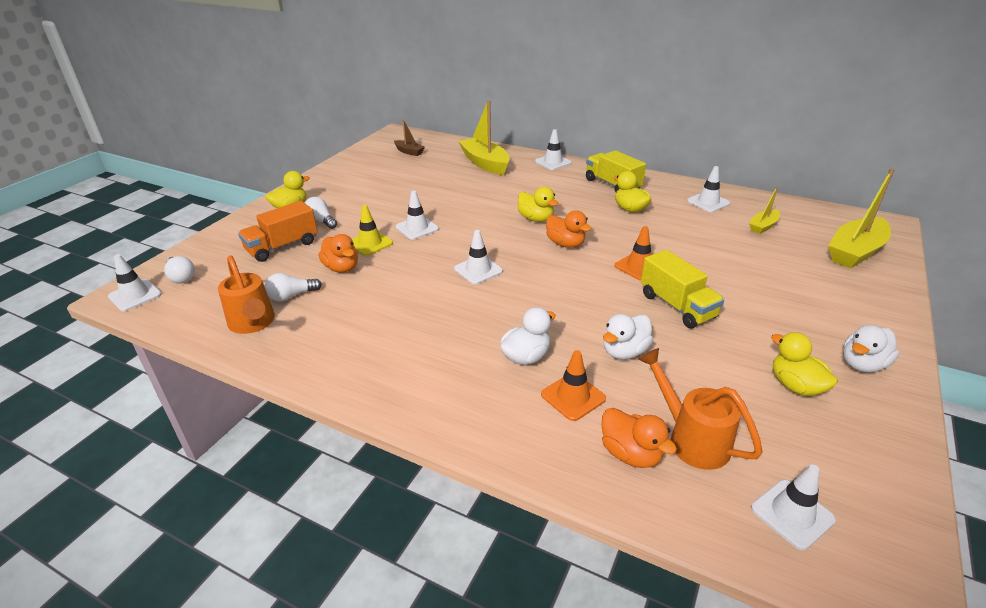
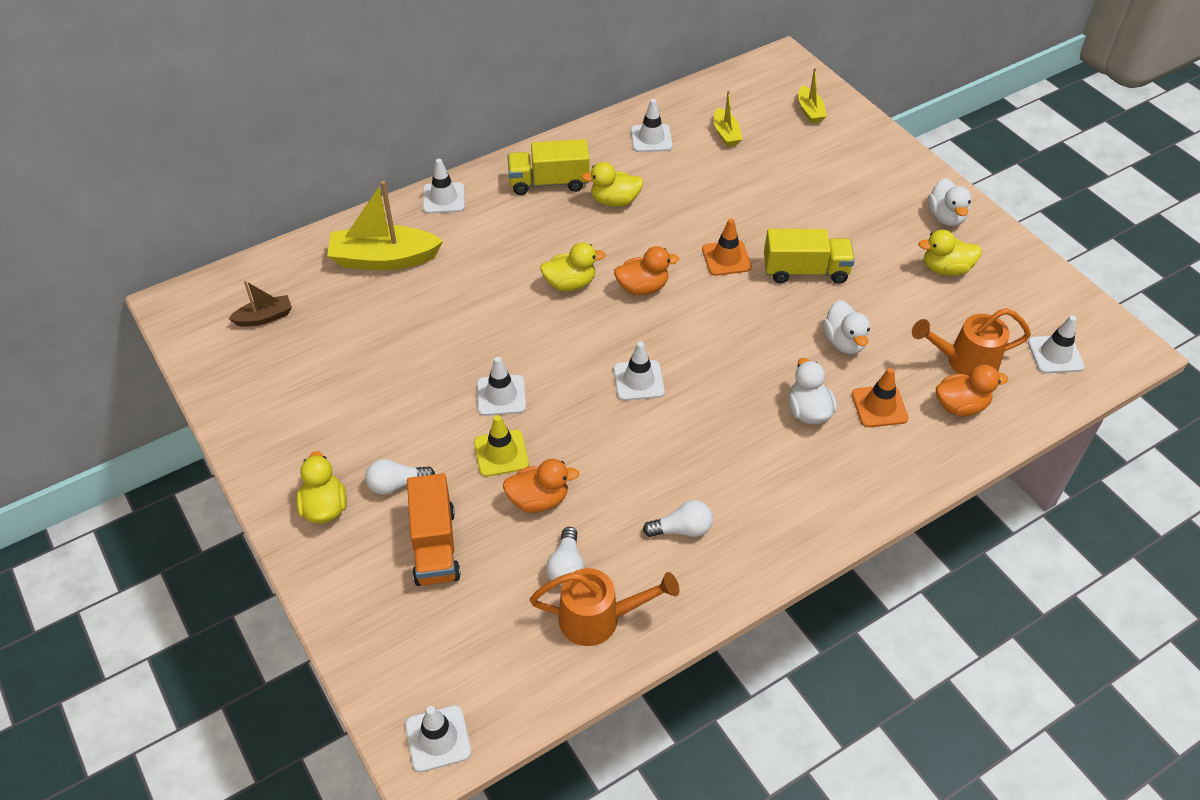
camera: 60 degrees left, 15 degrees up
(181, 277) = (428, 677): white light bulb -> white light bulb (681, 529)
(855, 252) = (810, 111): yellow boat -> yellow boat, size x0.52

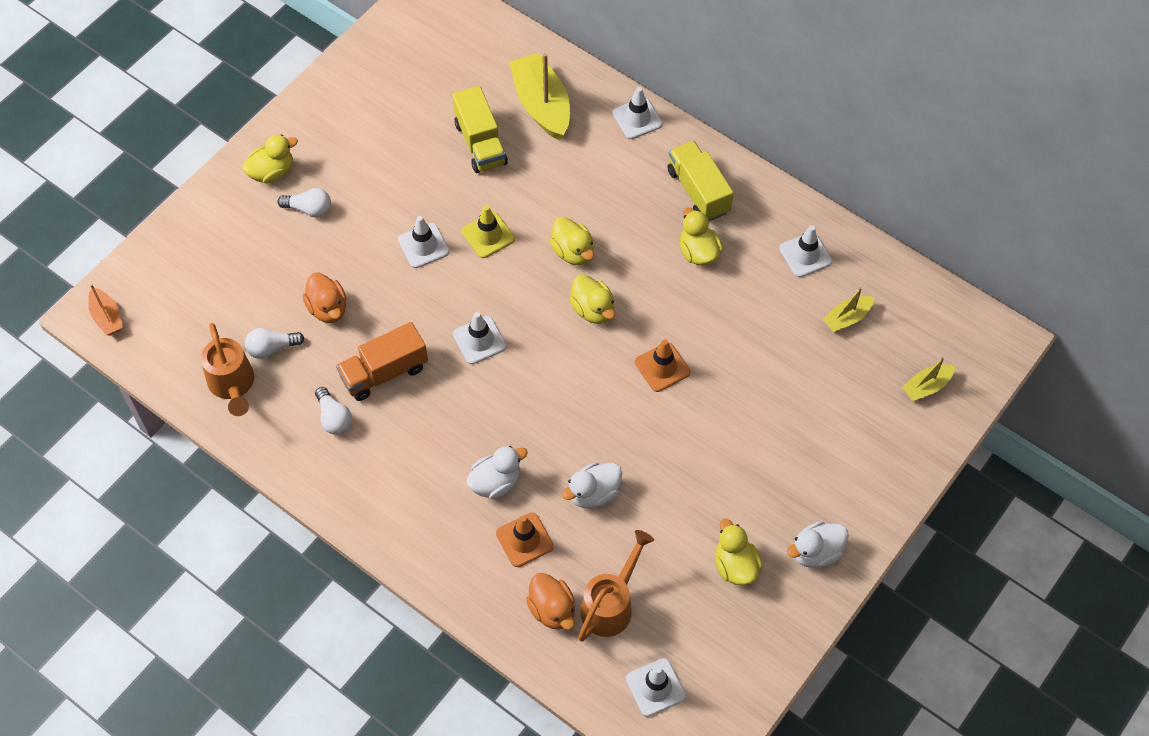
camera: 70 degrees right, 10 degrees up
(264, 317) = (441, 53): brown boat -> none
(397, 484) = (309, 209): white light bulb -> white light bulb turned 135 degrees clockwise
(435, 545) = (262, 255): orange truck -> orange truck (384, 372)
(438, 738) = (107, 317): white traffic cone -> orange boat
(501, 453) = (364, 267): yellow traffic cone -> yellow traffic cone (488, 235)
(642, 287) = (593, 310): orange duck -> yellow duck
(805, 271) = (675, 439): yellow truck -> yellow truck (480, 143)
(965, 362) = (611, 605): orange watering can -> orange watering can turned 60 degrees clockwise

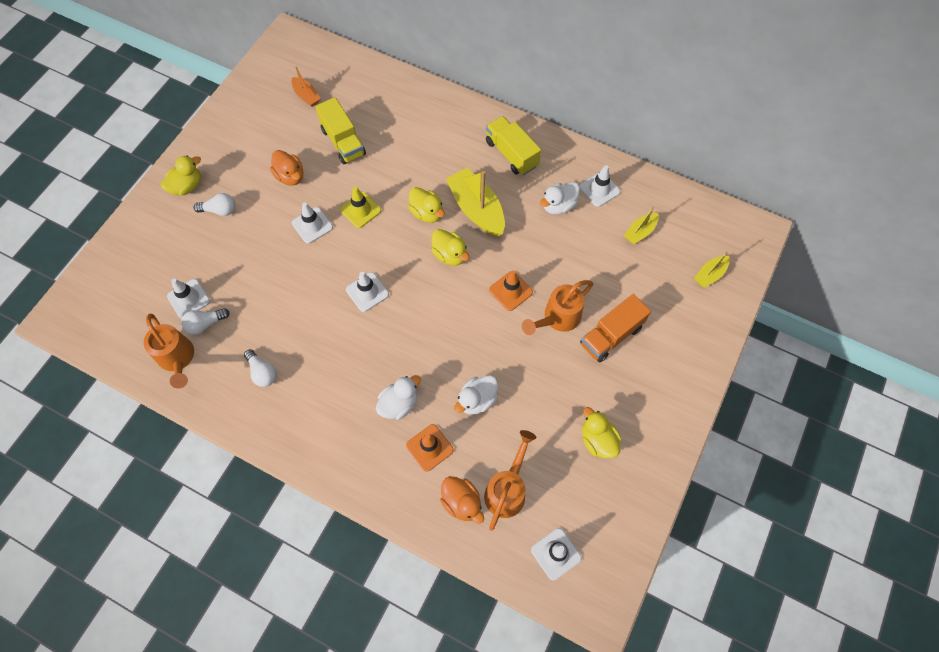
camera: 10 degrees left, 5 degrees up
(107, 317) = (69, 319): orange boat -> orange boat (306, 96)
(328, 308) = (245, 285): orange duck -> orange duck (290, 176)
(384, 372) = (297, 329): orange truck -> orange truck (611, 335)
(541, 105) = (384, 107): yellow boat -> yellow boat (476, 209)
(637, 118) = (456, 107): white traffic cone -> white traffic cone (188, 298)
(698, 252) = (520, 199): yellow duck -> none
(716, 410) = (558, 318): none -> orange watering can
(816, 552) = (657, 419): white duck -> white duck (558, 206)

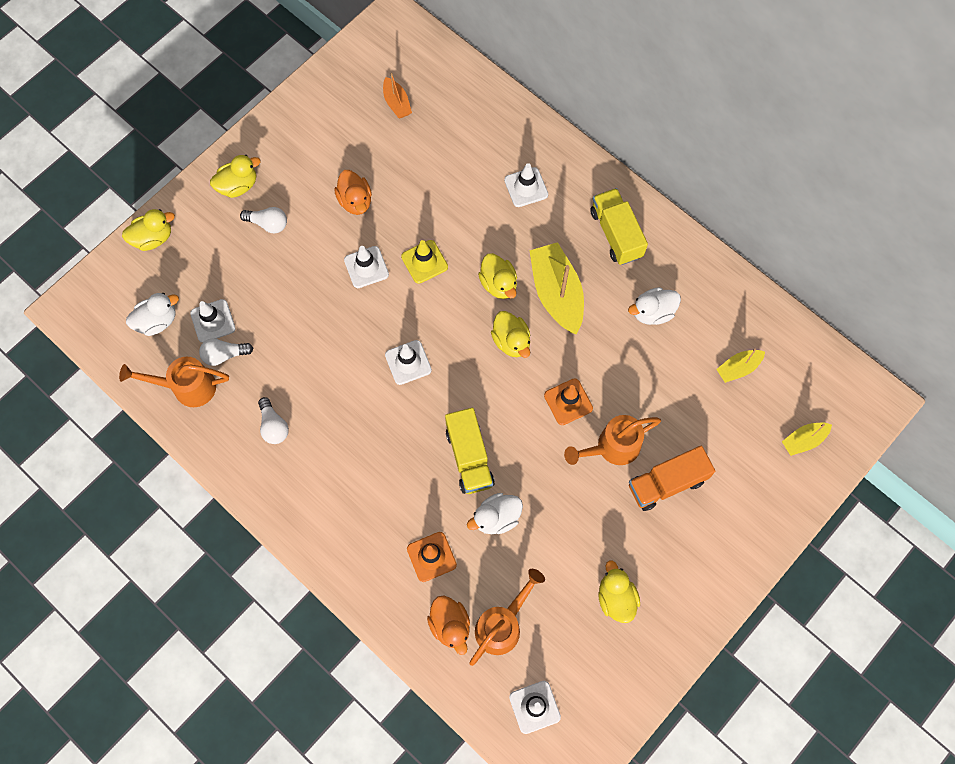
camera: 15 degrees right, 5 degrees up
(121, 244) = (153, 238): none -> yellow duck
(177, 359) = (187, 387): orange watering can -> orange watering can turned 105 degrees clockwise
(343, 142) = (425, 172): yellow truck -> yellow truck (469, 457)
(399, 404) = (411, 499): white duck -> white duck (157, 321)
(599, 189) = (706, 303): white traffic cone -> white traffic cone (526, 187)

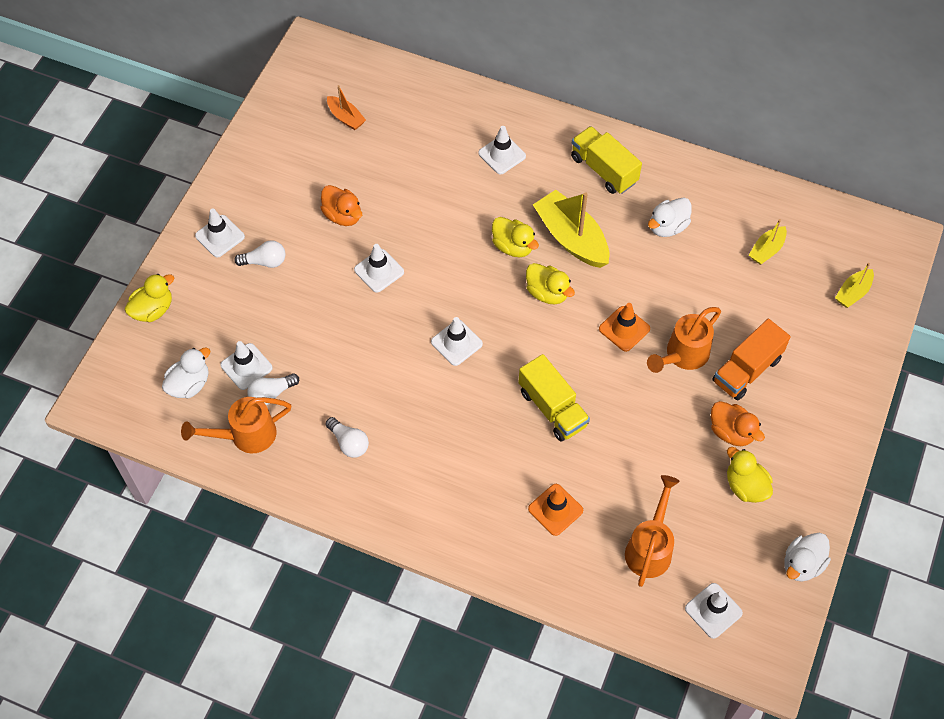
camera: 20 degrees left, 10 degrees down
(238, 185) = (220, 236): yellow duck -> white traffic cone
(424, 262) = (433, 249): yellow traffic cone -> none
(450, 625) = (600, 565): orange duck -> orange duck (731, 432)
(496, 518) = (602, 453): white duck -> white duck (802, 564)

